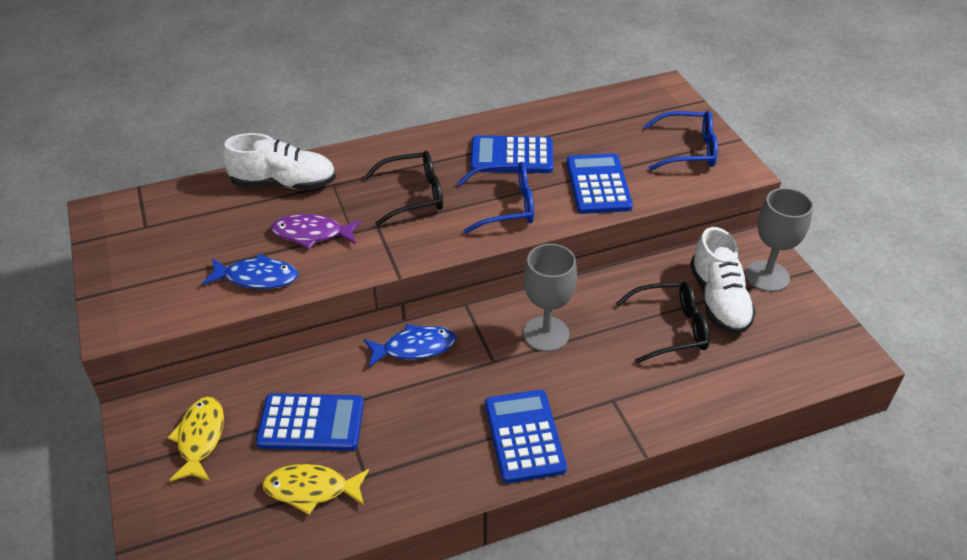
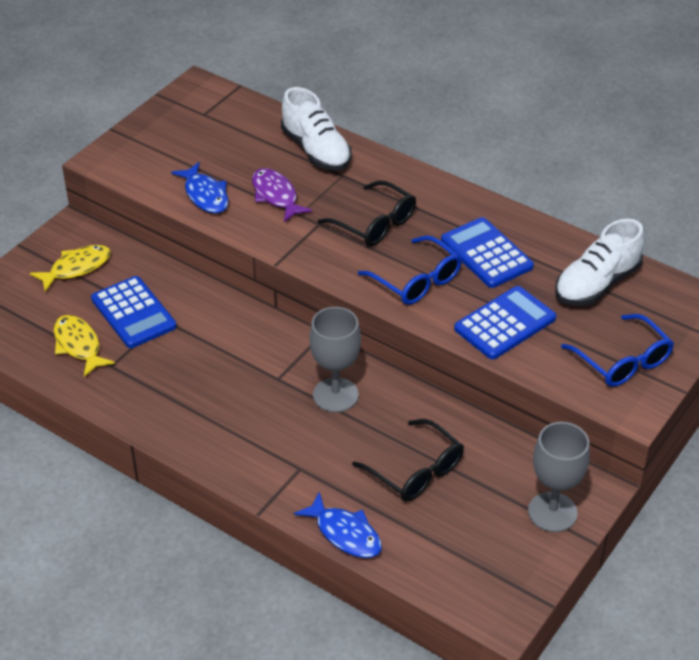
camera: 55 degrees right, 0 degrees up
(415, 348) = (251, 327): blue fish -> blue fish (345, 533)
(524, 436) = (217, 433): blue calculator -> none
(718, 300) = (484, 489): white shoe -> white shoe (596, 284)

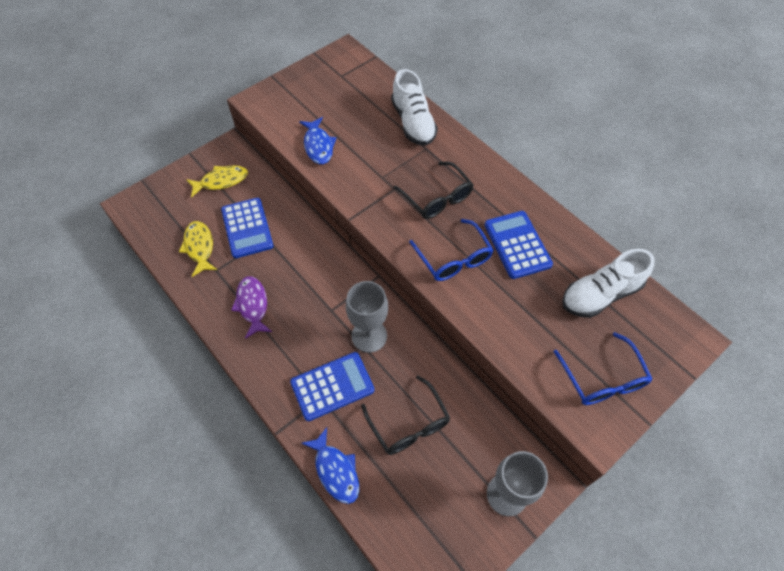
camera: 15 degrees right, 15 degrees up
(276, 195) = (370, 157): purple fish -> purple fish (252, 305)
(505, 324) = (513, 317): blue calculator -> blue calculator (332, 386)

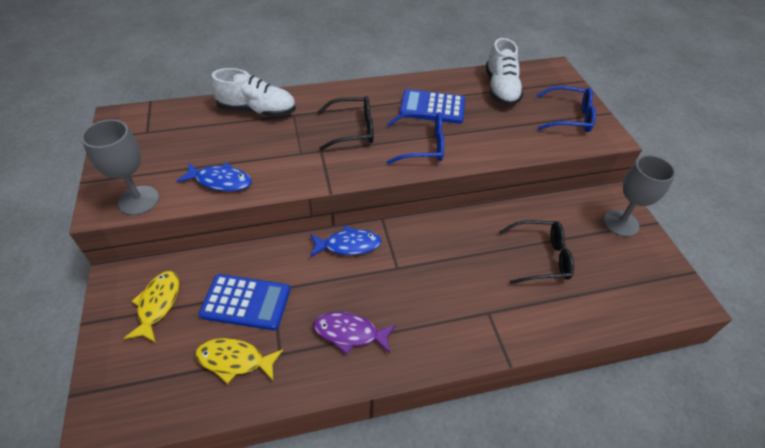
camera: 65 degrees left, 10 degrees down
(332, 386) = (480, 298): blue calculator -> none
(335, 470) = (567, 329): blue fish -> blue fish (348, 245)
(369, 336) = (441, 250): grey goblet -> grey goblet (139, 200)

